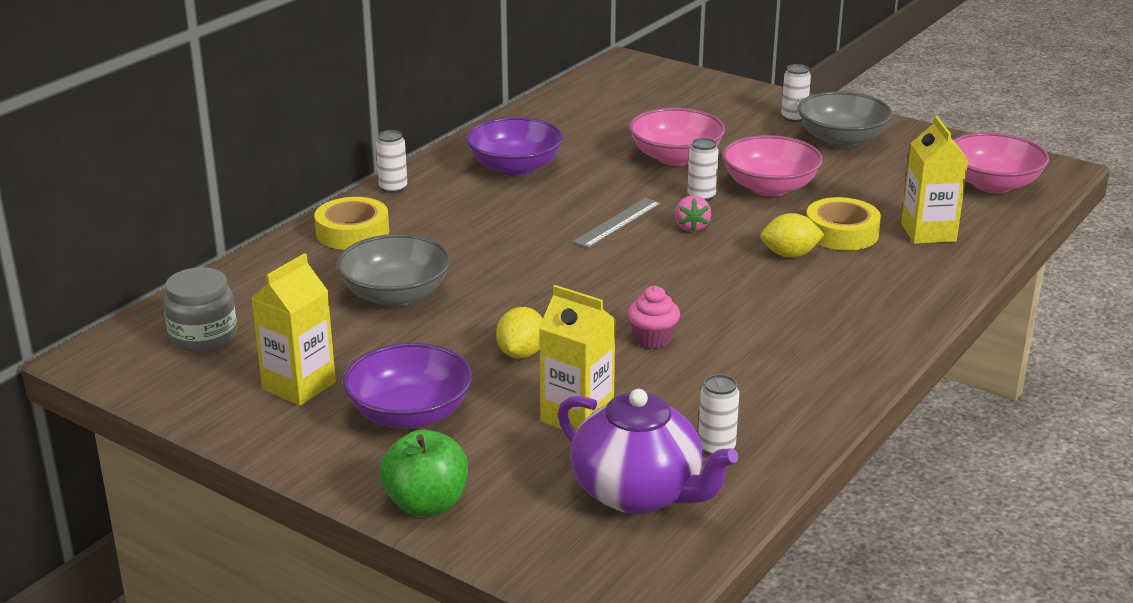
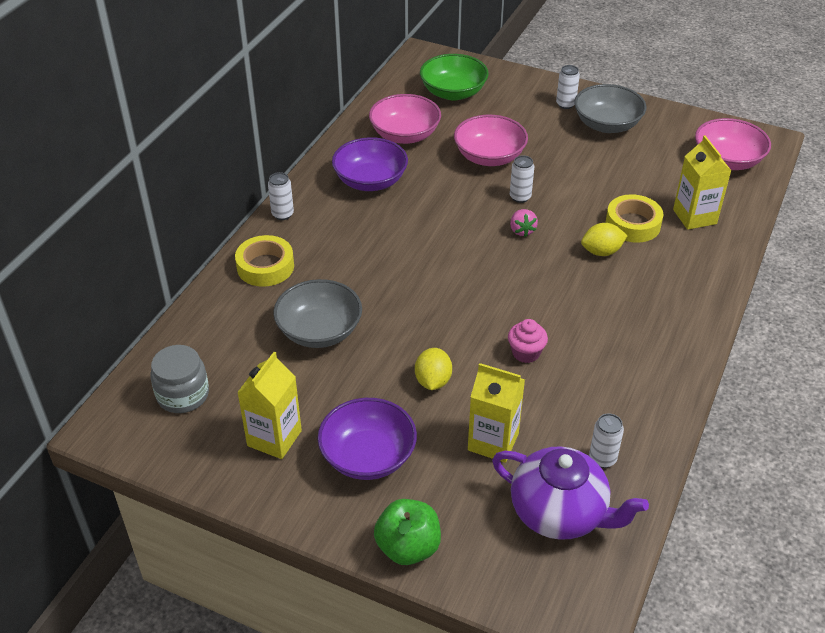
camera: 10 degrees left, 15 degrees up
(617, 222) = (465, 232): grey ruler -> none
(652, 97) = (453, 92): none -> green bowl
(770, 187) = (568, 182): pink bowl -> pink bowl (405, 135)

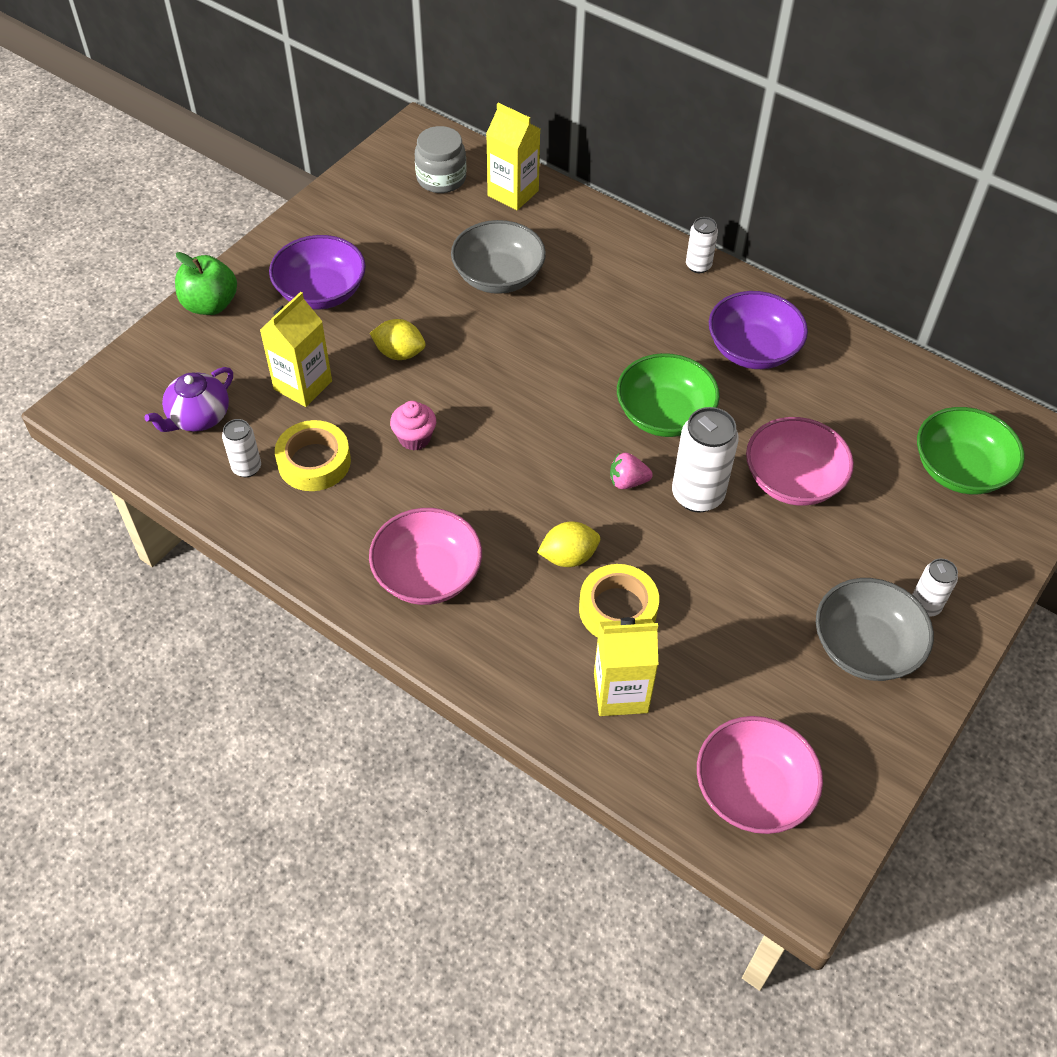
camera: 100 degrees right, 10 degrees up
(265, 266) = (609, 245): yellow tape -> yellow tape (314, 462)
(274, 438) = (367, 233): yellow carton -> yellow carton (513, 193)
(405, 135) = (852, 398): pink bowl -> pink bowl (427, 575)
(450, 218) = (664, 414): none -> green bowl
(520, 197) = (697, 495): white can -> white can, size x1.77
(559, 513) = (198, 417): purple teapot -> purple teapot, size x0.66
(601, 252) = (568, 557): yellow lemon -> yellow lemon turned 75 degrees clockwise

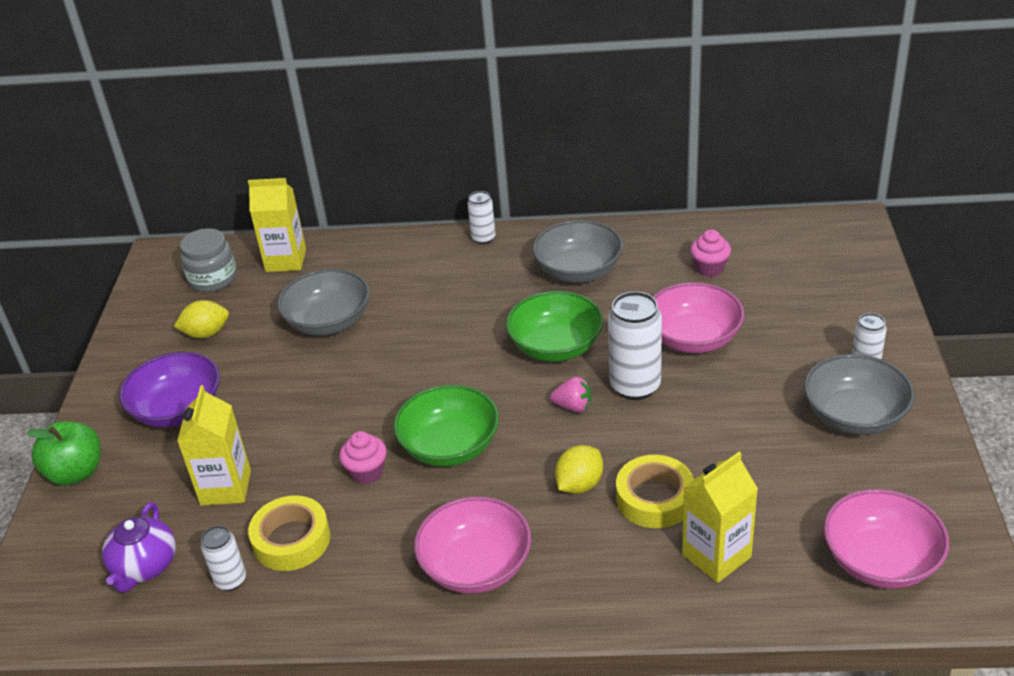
camera: 30 degrees left, 15 degrees down
(399, 353) = (293, 418): yellow lemon -> yellow lemon (206, 333)
(627, 481) = (573, 406): pink strawberry -> pink strawberry turned 135 degrees counterclockwise
(752, 349) = (578, 271): purple bowl -> grey bowl
(876, 417) = (709, 268): none -> pink cupcake
(959, 470) = (797, 270): green bowl -> green bowl (449, 446)

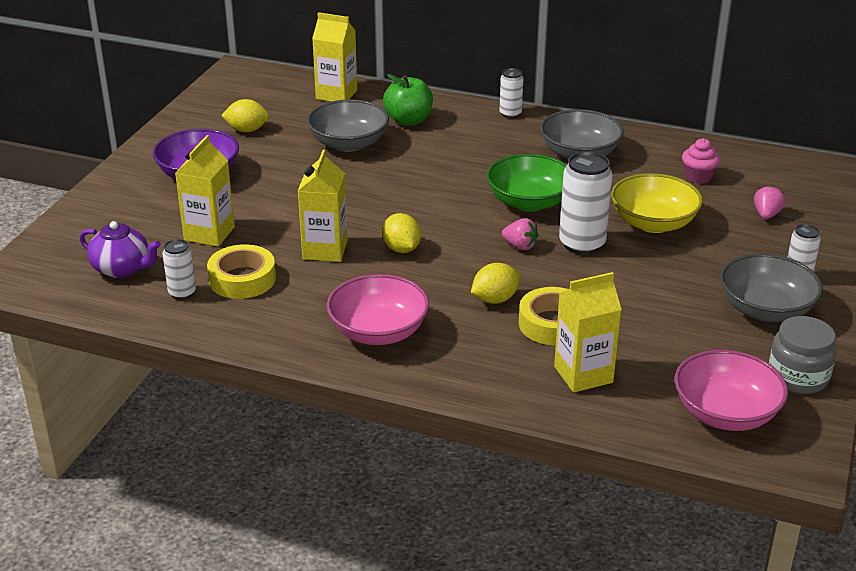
camera: 15 degrees right, 5 degrees down
(76, 473) = (101, 197): green apple -> green apple (408, 121)
(145, 567) = (122, 268): purple teapot -> purple teapot turned 90 degrees counterclockwise
(213, 278) = (271, 94): grey jar -> grey jar (798, 377)
(367, 472) = (325, 250): pink cupcake -> yellow carton
(449, 446) = (401, 249): green bowl -> yellow lemon
(693, 338) = (653, 223): pink bowl -> yellow bowl
(797, 297) = (766, 215): none -> pink strawberry

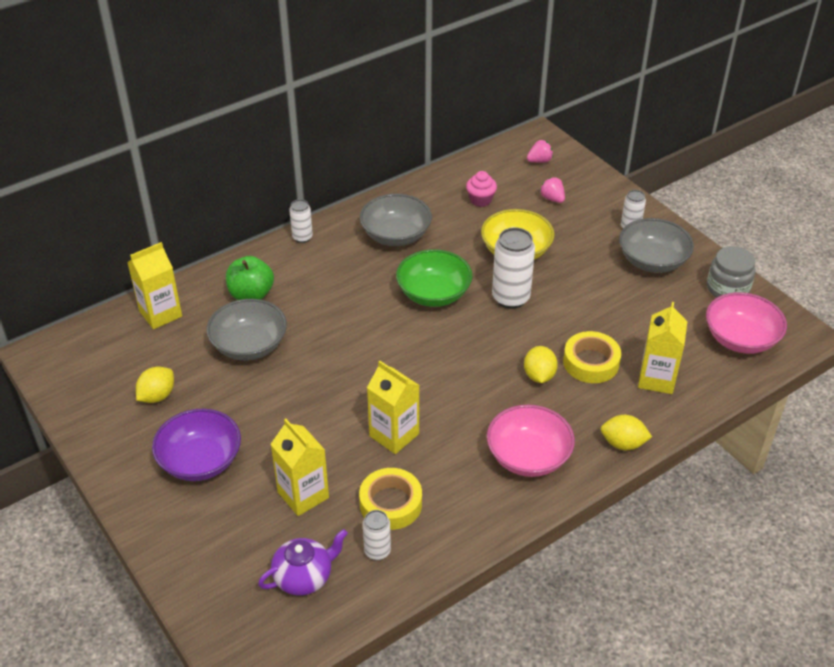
camera: 55 degrees left, 10 degrees up
(401, 249) = (432, 391): yellow lemon -> yellow lemon (623, 443)
(520, 246) = (485, 328): pink strawberry -> pink strawberry (539, 161)

